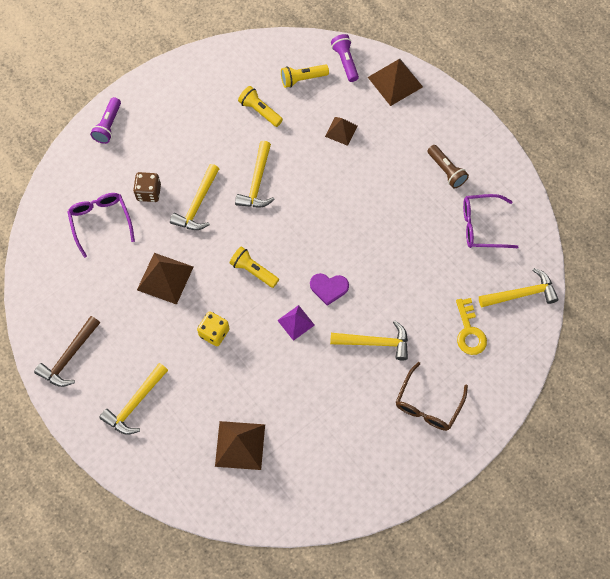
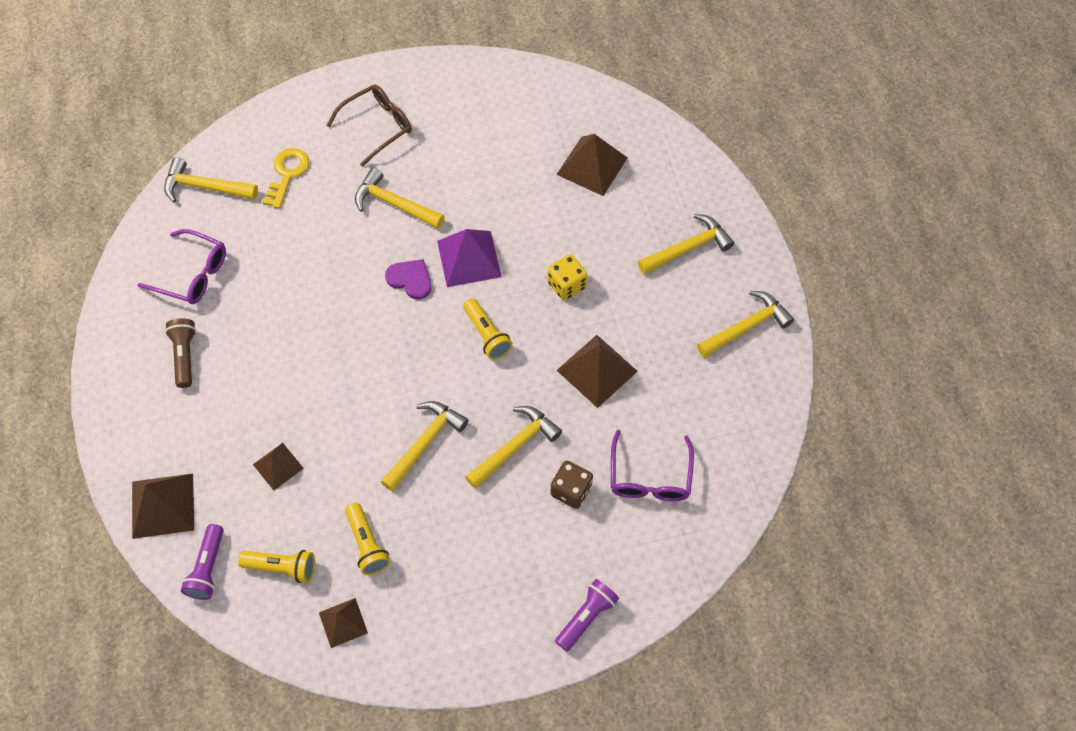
camera: 155 degrees left, 5 degrees down
(69, 357) = (746, 327): brown hammer -> yellow hammer
(250, 66) = (343, 622): none -> brown pyramid
(296, 322) = (468, 258): purple pyramid -> purple pyramid, size x1.64

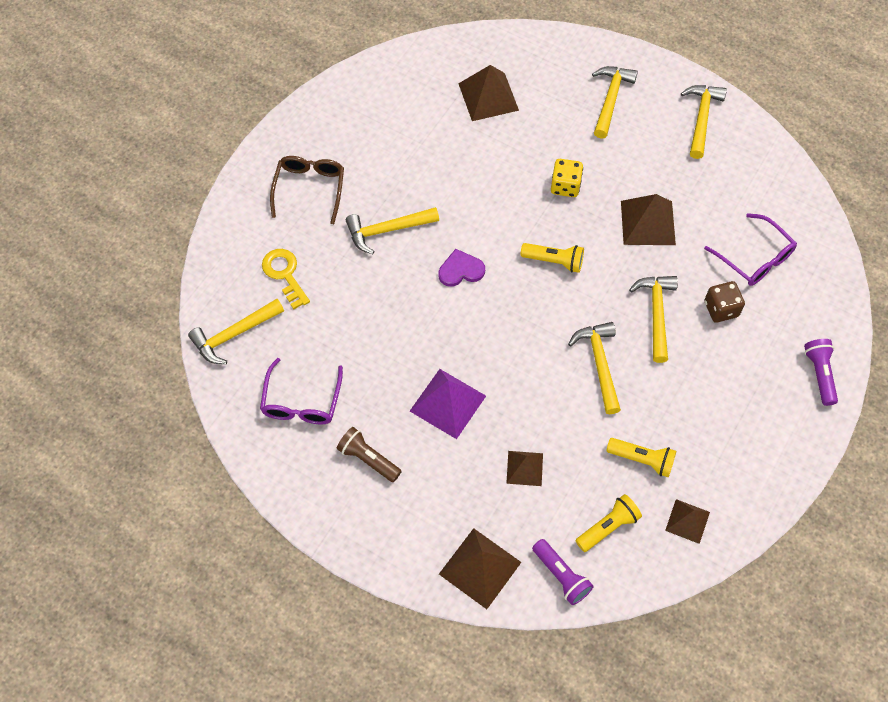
camera: 45 degrees left, 0 degrees up
(192, 274) = (302, 401): purple glasses -> purple glasses turned 120 degrees clockwise
(468, 258) = (482, 223): purple pyramid -> purple pyramid (447, 403)

